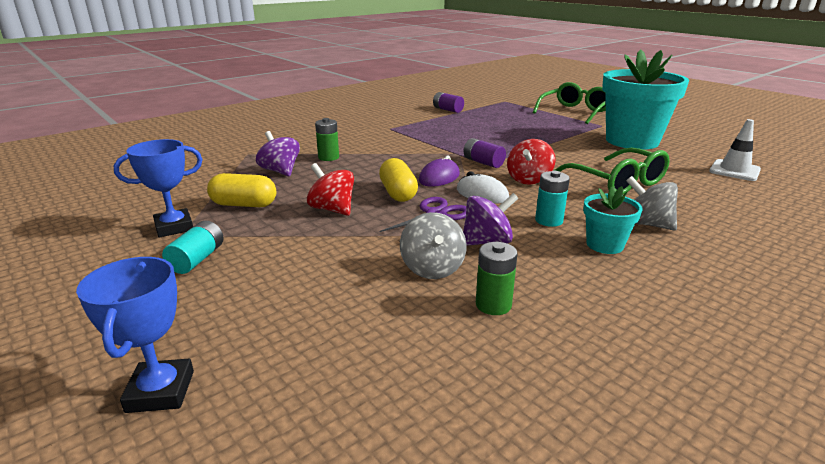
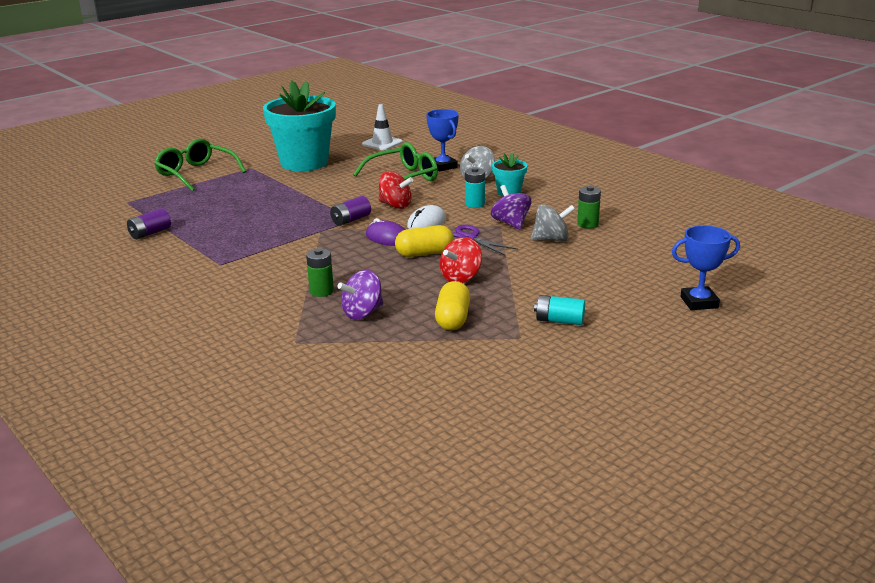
camera: 90 degrees left, 0 degrees up
(174, 227) = (505, 344): blue trophy -> blue trophy (443, 166)

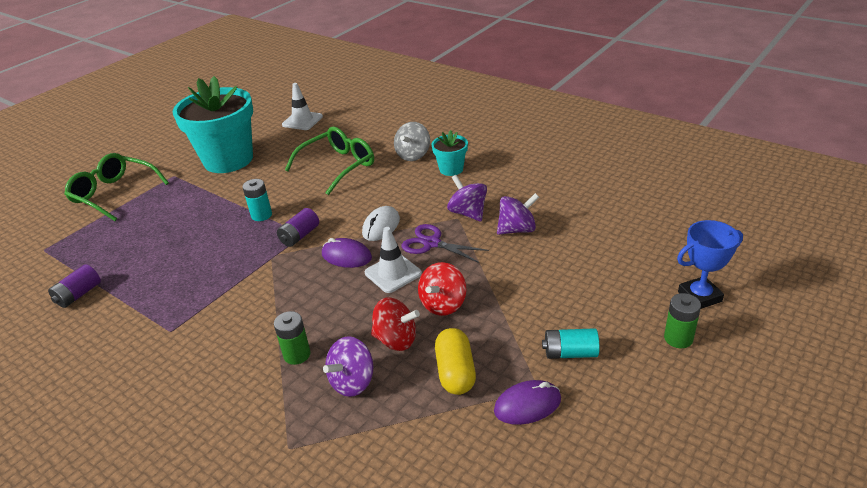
camera: 10 degrees left, 10 degrees up
(395, 205) = (341, 206): red spinning top -> red spinning top (396, 340)
(424, 253) = (393, 273): yellow capsule -> white traffic cone
(443, 166) = (373, 143): blue trophy -> none
(474, 204) = (422, 191): turquoise battery -> turquoise battery (261, 215)
(506, 345) = (527, 405): none -> purple mouse
(551, 239) = (517, 229): grey spinning top -> purple spinning top
(587, 224) = (545, 201): green battery -> green battery (678, 338)

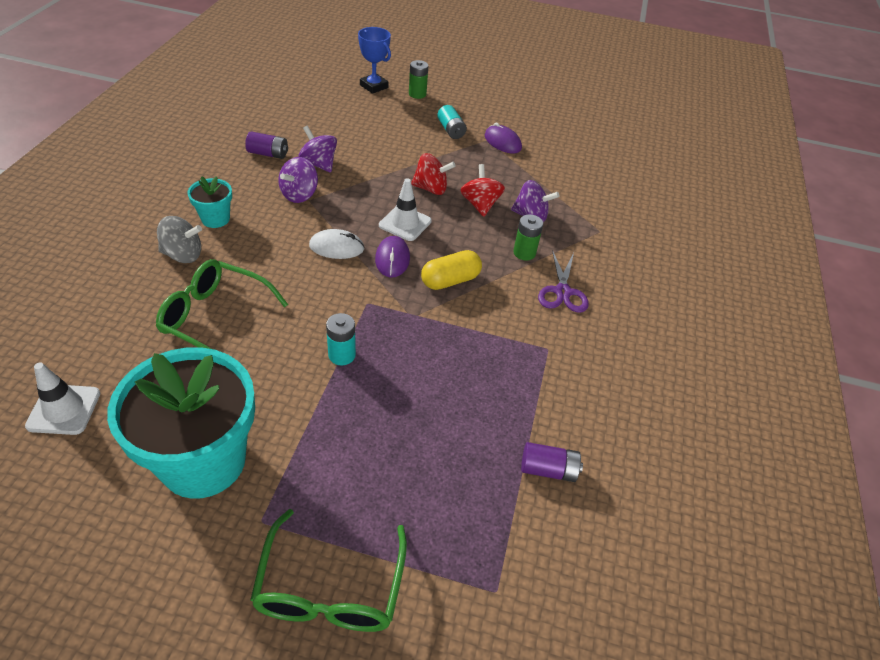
camera: 120 degrees left, 10 degrees up
(300, 236) = (371, 305): purple battery -> purple battery (268, 154)
(432, 243) = (354, 209): purple scissors -> purple scissors (562, 292)
(455, 372) = (494, 172): yellow capsule -> yellow capsule (450, 280)

